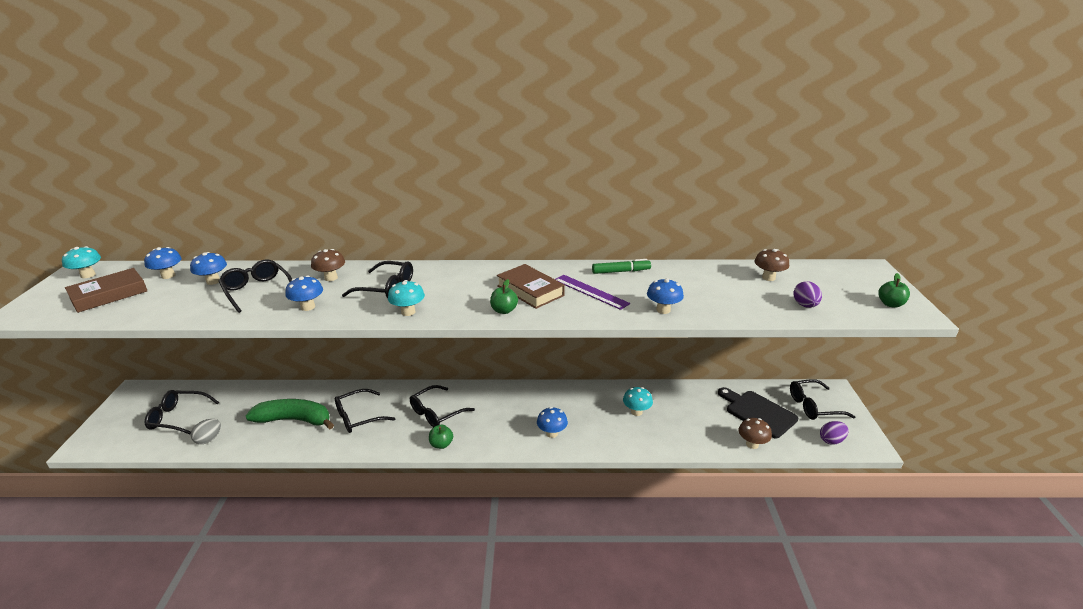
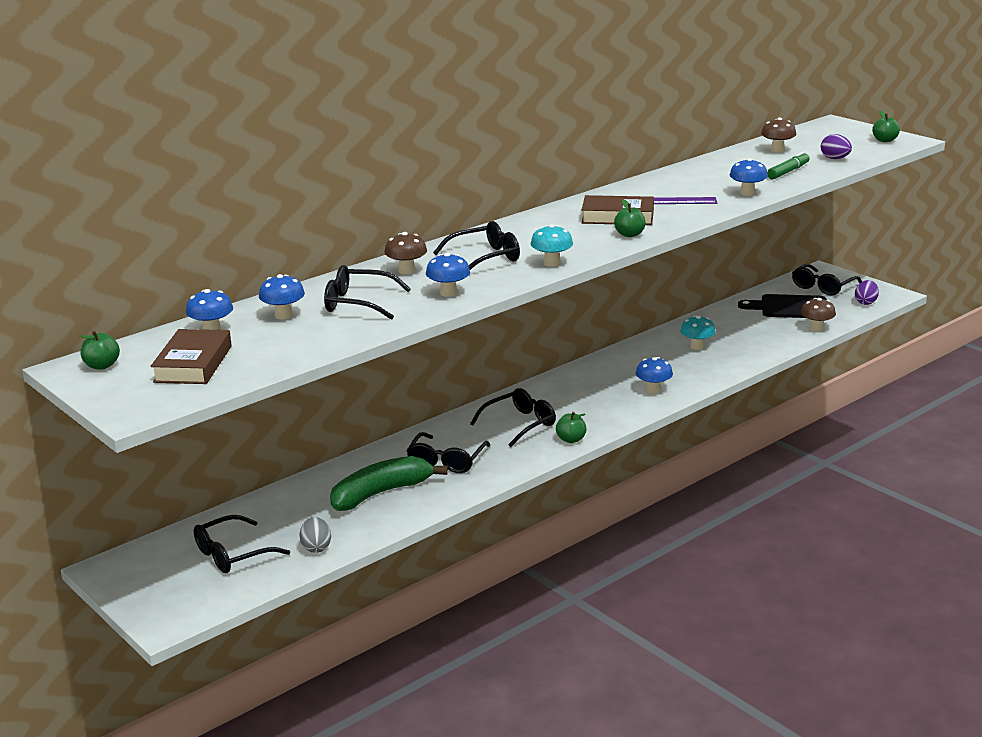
camera: 40 degrees left, 5 degrees down
(88, 275) = (102, 366): turquoise mushroom -> green apple
(436, 413) = (520, 424): black glasses -> black glasses turned 135 degrees counterclockwise
(621, 271) = (659, 181): green marker -> green marker (788, 172)

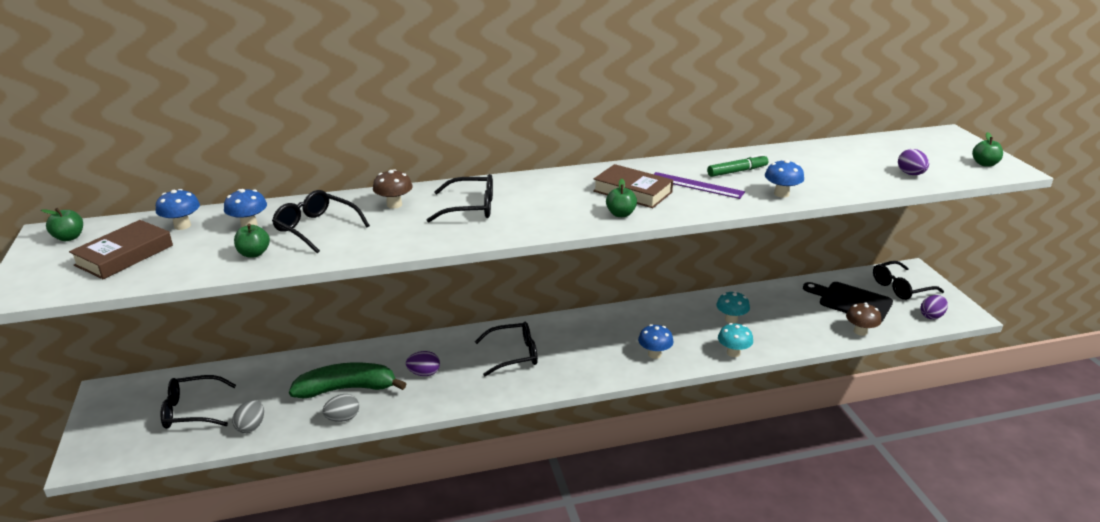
camera: 25 degrees right, 5 degrees up
(405, 515) = (343, 418): none -> grey egg
(446, 461) = (424, 373): black glasses -> purple egg
(448, 293) = (395, 237): blue mushroom -> none
(552, 263) = (517, 228): turquoise mushroom -> turquoise mushroom (733, 353)
(571, 439) = (539, 385): green apple -> green apple (254, 253)
(777, 150) = (860, 152): brown mushroom -> none
(788, 172) = (847, 178): green marker -> green marker (737, 171)

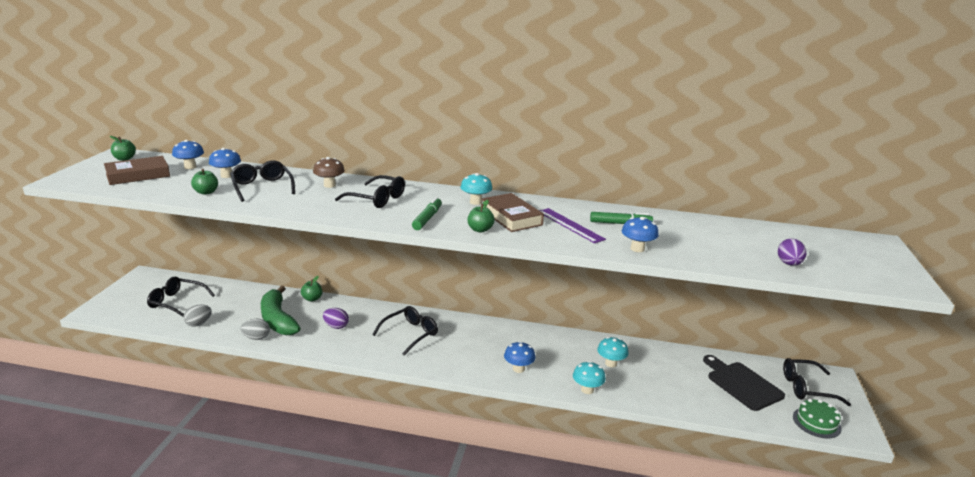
camera: 25 degrees right, 5 degrees down
(347, 389) = (278, 320): green banana -> green banana turned 135 degrees counterclockwise
(514, 354) = (410, 334): black glasses -> black glasses turned 60 degrees counterclockwise
(553, 216) = (427, 219): none -> green marker
(577, 184) = (476, 202): none -> turquoise mushroom
(860, 331) = (726, 411): brown mushroom -> none
(931, 316) = (816, 422): purple egg -> green cake
(984, 164) = (885, 274): green apple -> green apple (312, 299)

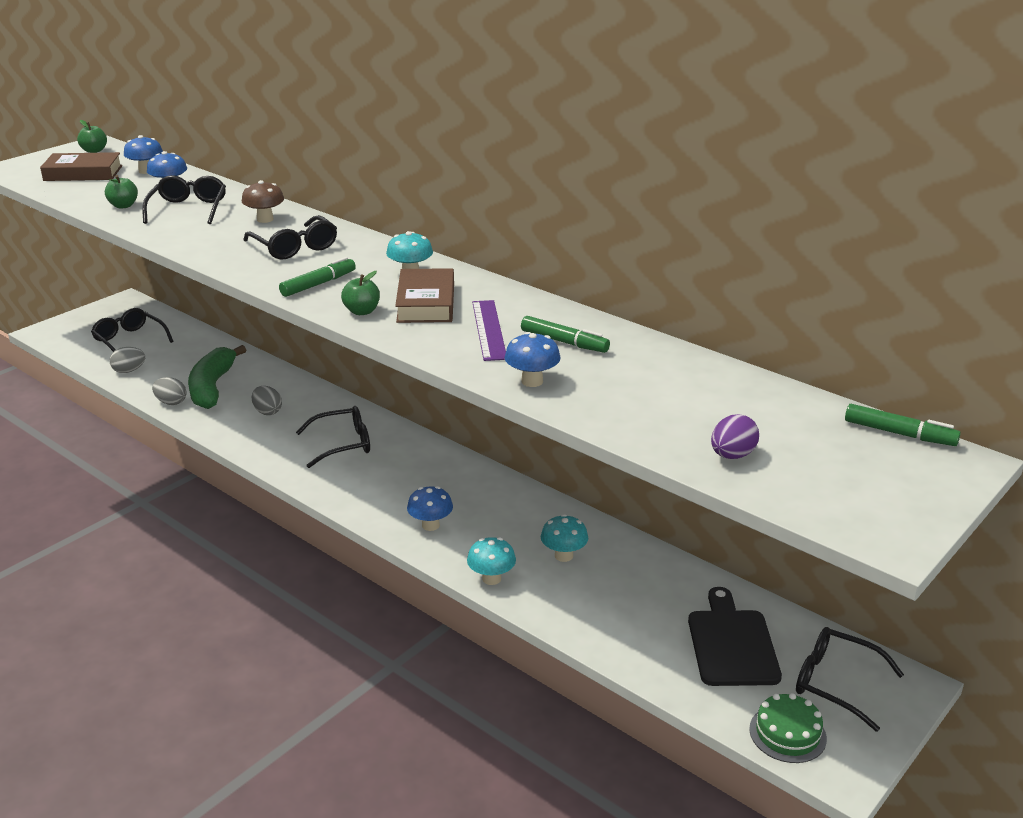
camera: 30 degrees right, 5 degrees up
(312, 299) = (273, 371): green apple -> none
(336, 326) = (267, 412): purple egg -> grey egg
(836, 235) = (899, 434): none -> green marker

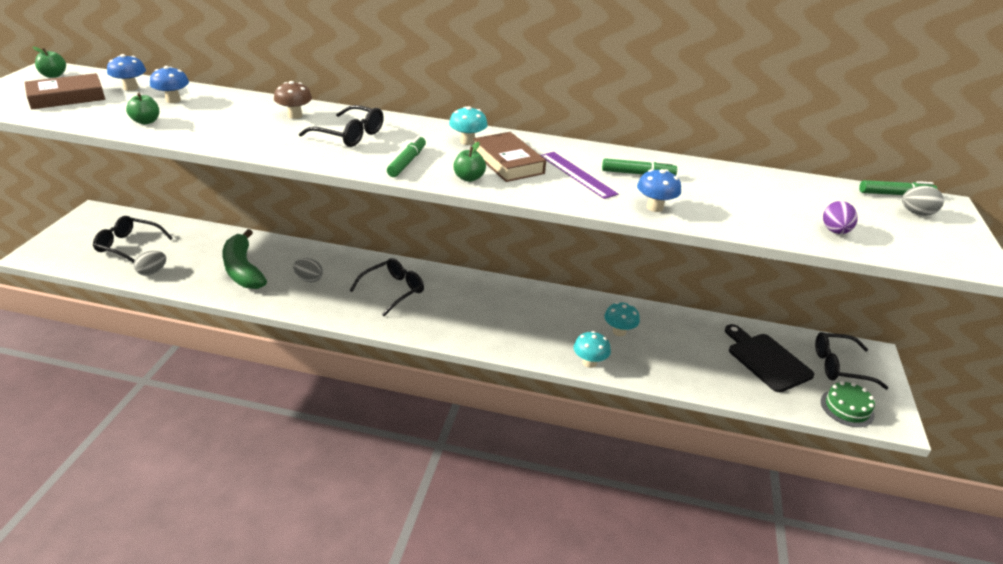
camera: 30 degrees left, 5 degrees up
(171, 402) = (217, 291): grey egg -> grey egg (916, 213)
(188, 209) = (214, 116): black glasses -> none
(430, 525) = (513, 335): blue mushroom -> none

